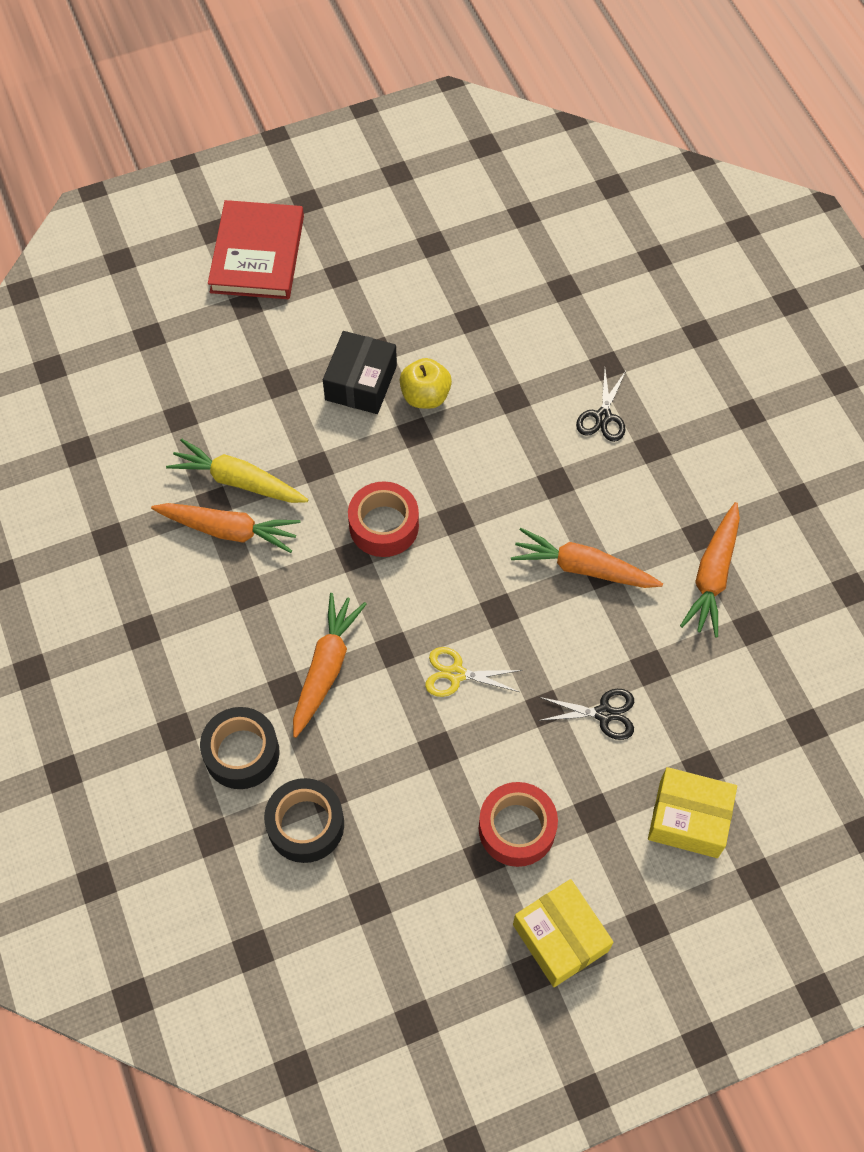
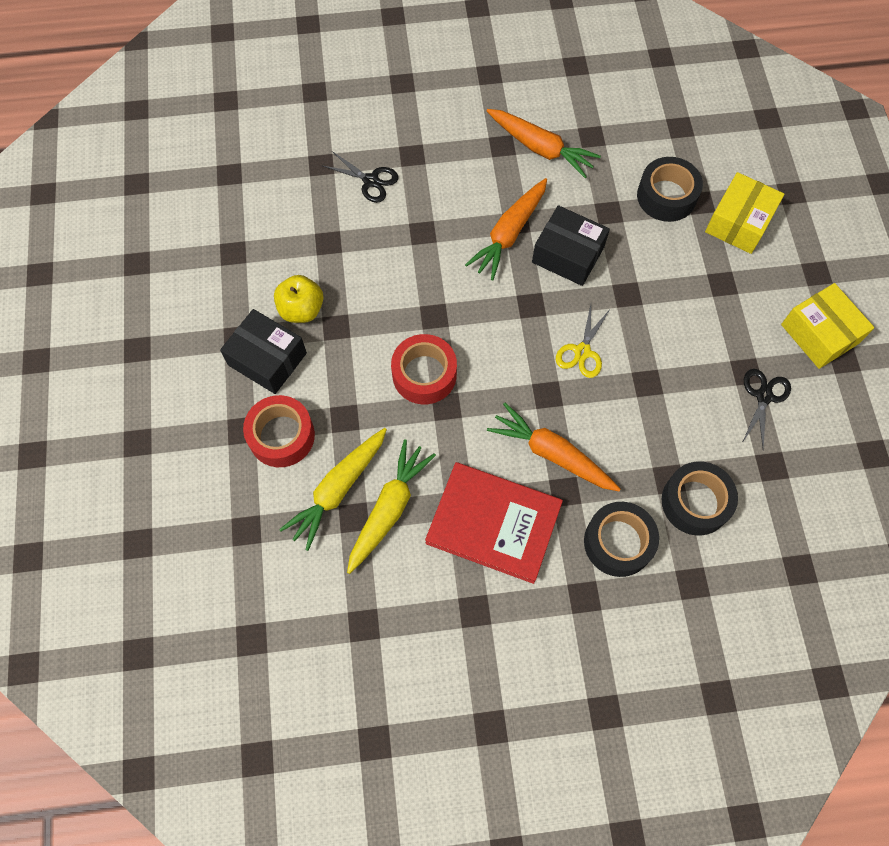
camera: 75 degrees left, 5 degrees up
(229, 530) = (389, 509): orange carrot -> yellow carrot
(257, 254) = (80, 418): red book -> red book (493, 523)
(517, 828) = (726, 341): red tape -> red tape (281, 436)
(560, 937) = (819, 334): yellow box -> yellow box turned 75 degrees clockwise
(576, 634) = (568, 255): none -> black box
(604, 714) = (641, 254): black scissors -> black scissors (764, 396)
(696, 728) = (666, 196): none -> black tape

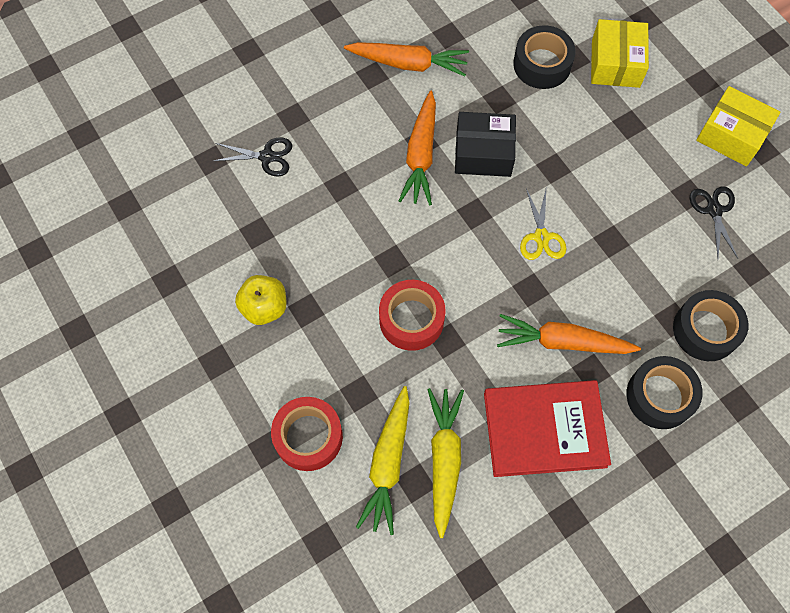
camera: 25 degrees left, 0 degrees up
(267, 359) = (256, 369): black box -> none

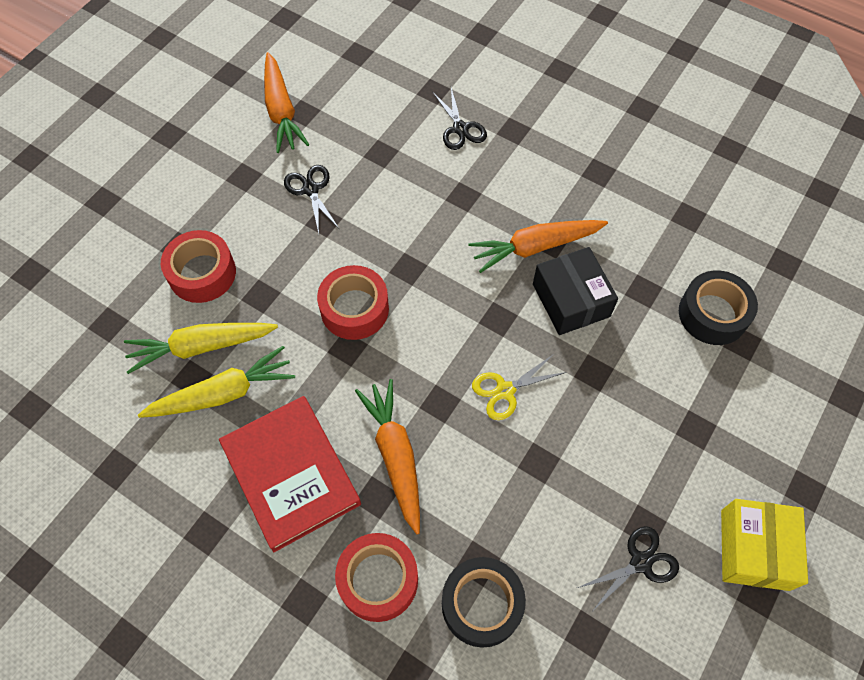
camera: 65 degrees right, 5 degrees down
(264, 307) = (311, 189): yellow apple -> black scissors
(408, 63) = (631, 196): orange carrot -> orange carrot (281, 111)
(615, 63) = (765, 386): yellow box -> none
(660, 396) = (378, 580): black tape -> red tape

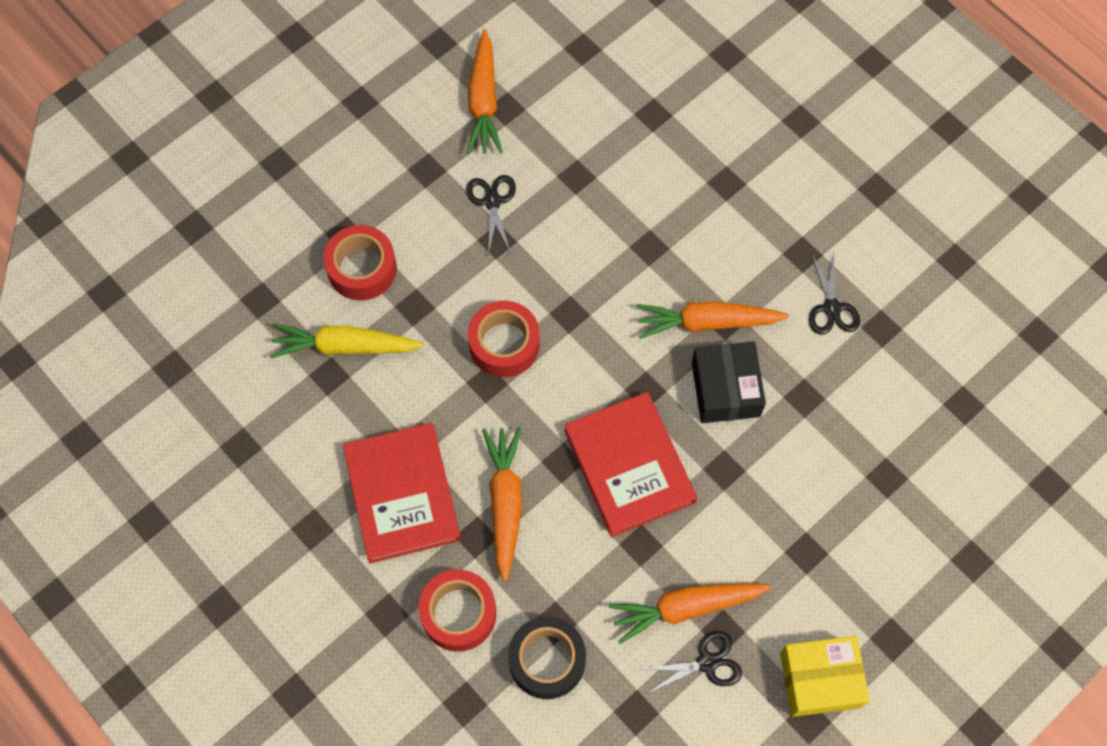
camera: 15 degrees right, 5 degrees up
(223, 393) = (356, 399): yellow carrot -> none
(460, 129) = (669, 167): black scissors -> black scissors (831, 308)
(505, 390) = (629, 466): yellow scissors -> red book
(602, 513) = (686, 608): none -> orange carrot
(713, 314) = (867, 440): black tape -> none
(754, 549) = (820, 680): yellow box -> yellow box turned 60 degrees clockwise

